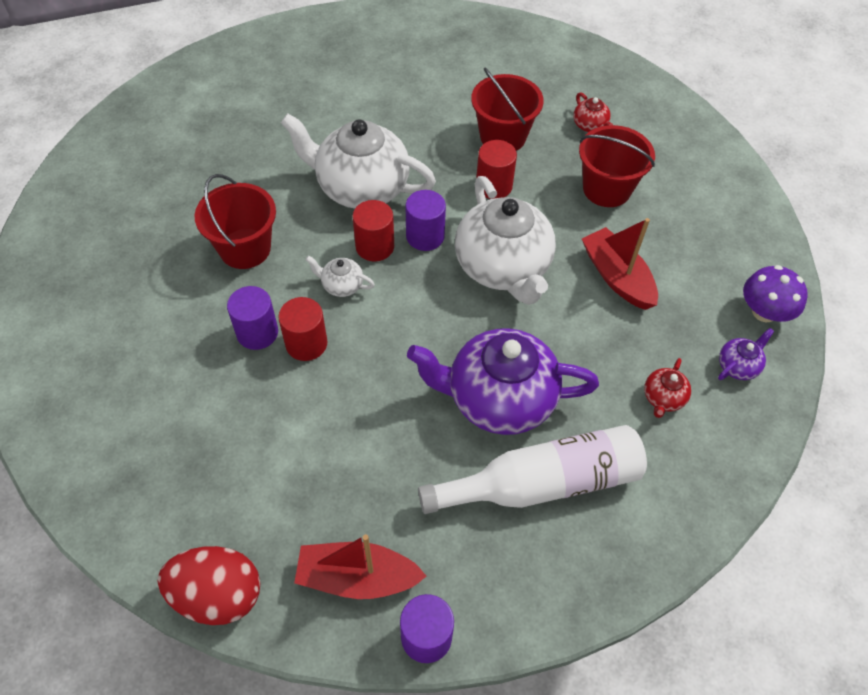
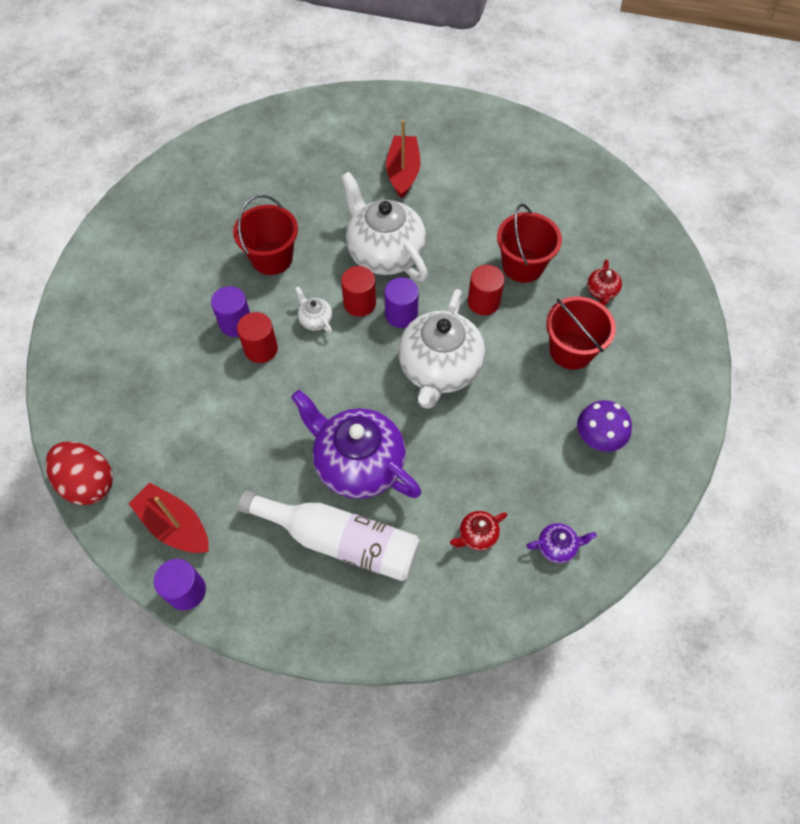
camera: 35 degrees right, 5 degrees up
(617, 277) = (520, 424): red boat -> red boat (403, 172)
(764, 312) = (616, 518): purple mushroom -> purple mushroom (598, 437)

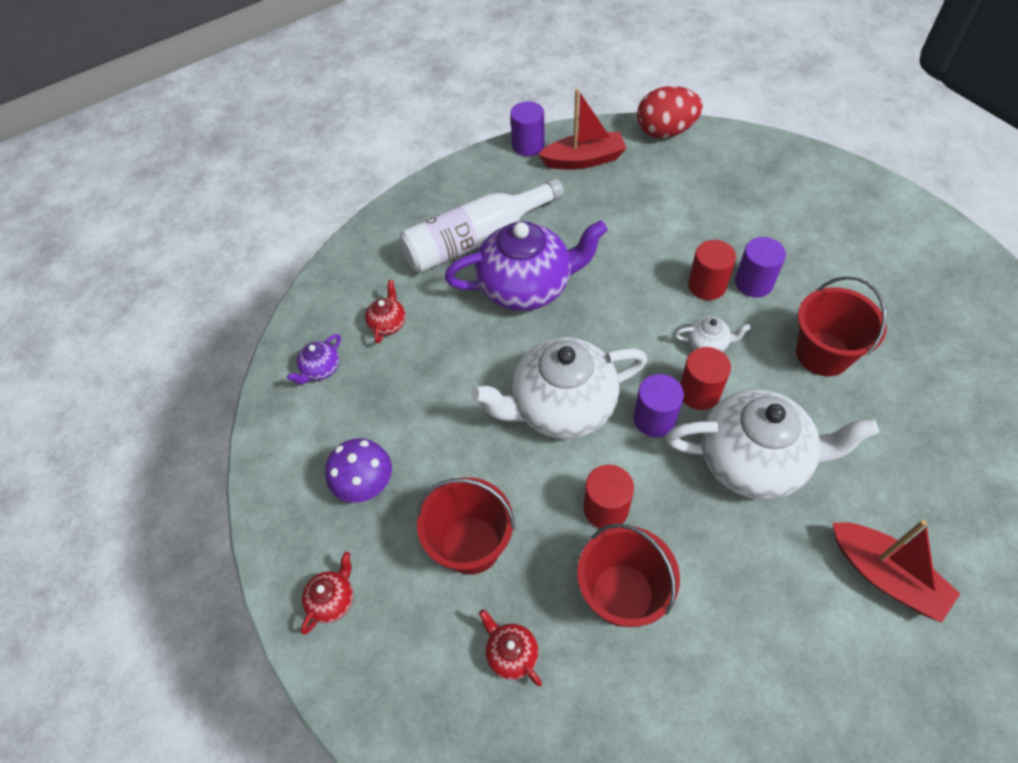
camera: 135 degrees right, 5 degrees down
(439, 369) = (561, 407): white teapot -> white teapot turned 75 degrees counterclockwise
(671, 393) = (332, 600): none -> red teapot

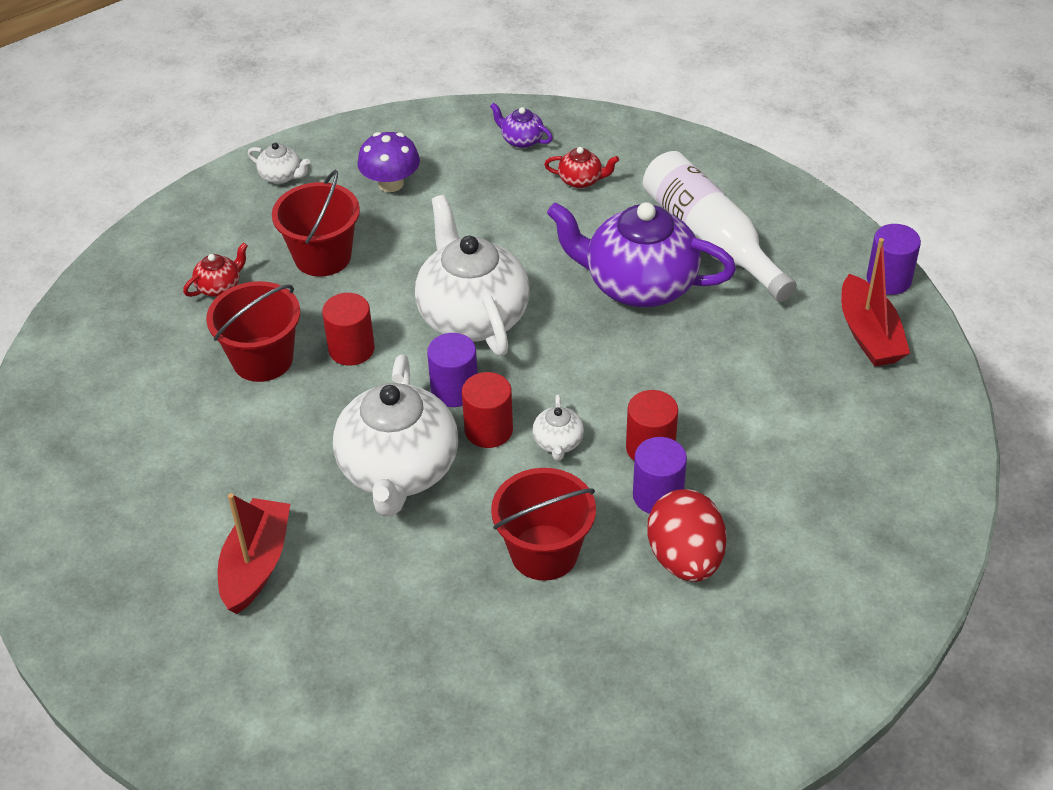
camera: 85 degrees right, 10 degrees down
(332, 600) = (281, 176): red teapot -> white teapot
(526, 287) = (639, 284): purple teapot -> purple teapot turned 120 degrees clockwise
(665, 132) = (945, 422): red egg -> red egg (685, 558)
(885, 575) = (256, 564): red boat -> red boat turned 150 degrees clockwise

